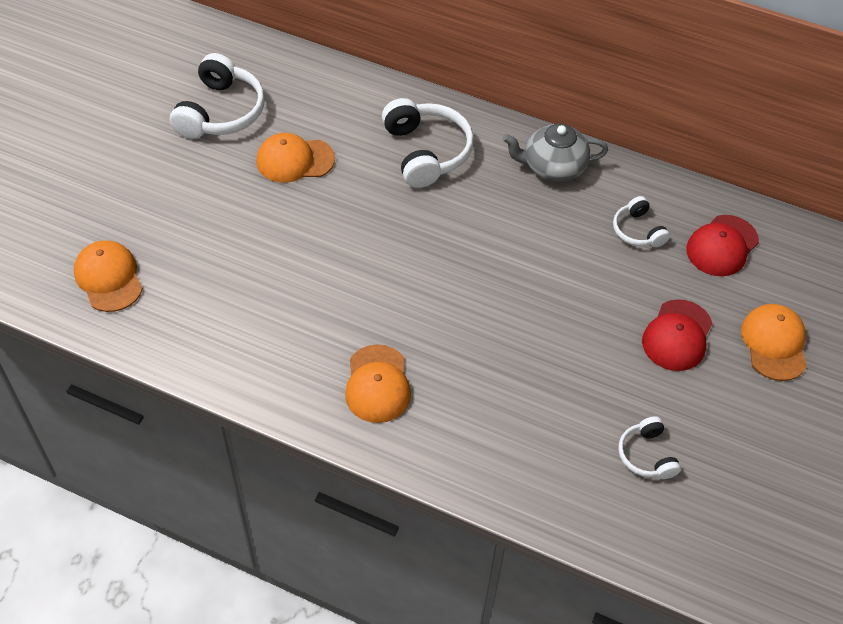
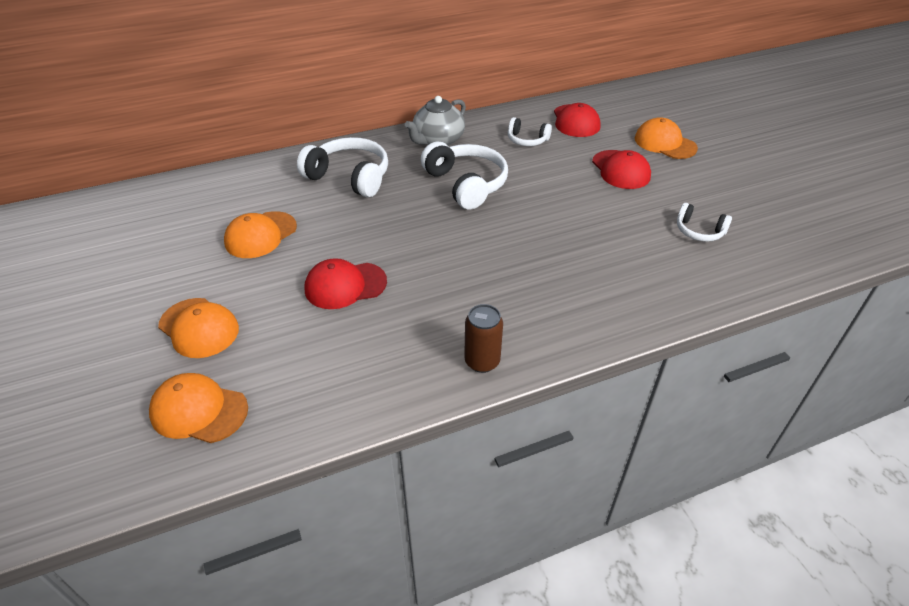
camera: 45 degrees left, 10 degrees down
(221, 112) = (158, 243): white headphones -> white headphones (466, 184)
(298, 257) = (345, 285): none -> red cap
(309, 402) = (482, 361): none -> brown can
(377, 384) = (509, 314): orange cap -> orange cap (199, 328)

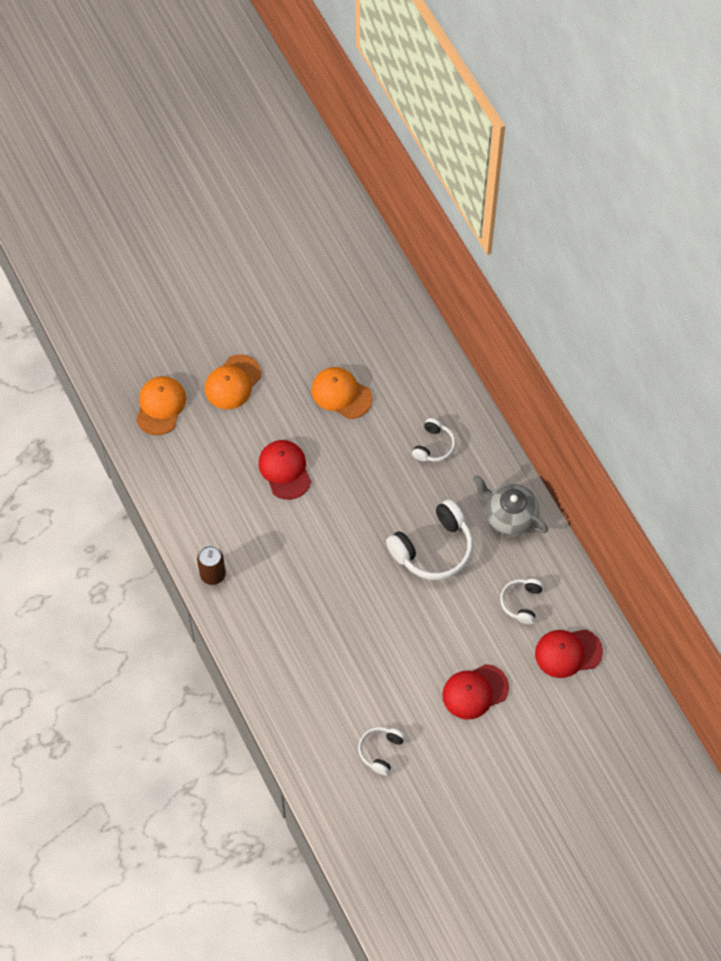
camera: 85 degrees right, 20 degrees up
(349, 177) = (433, 446): white headphones -> white headphones, size x0.55
(665, 143) = (532, 741): orange cap -> none

